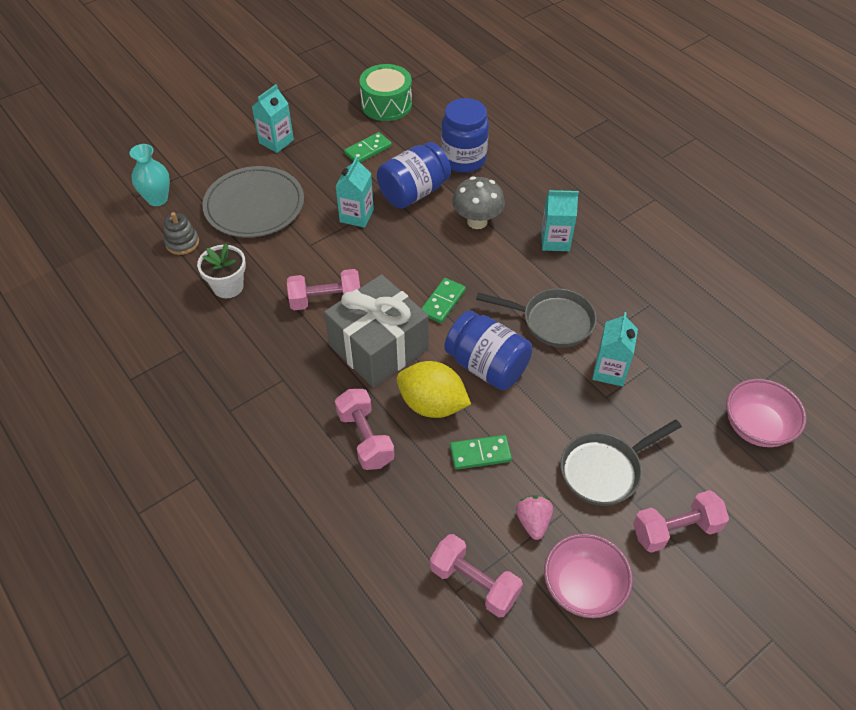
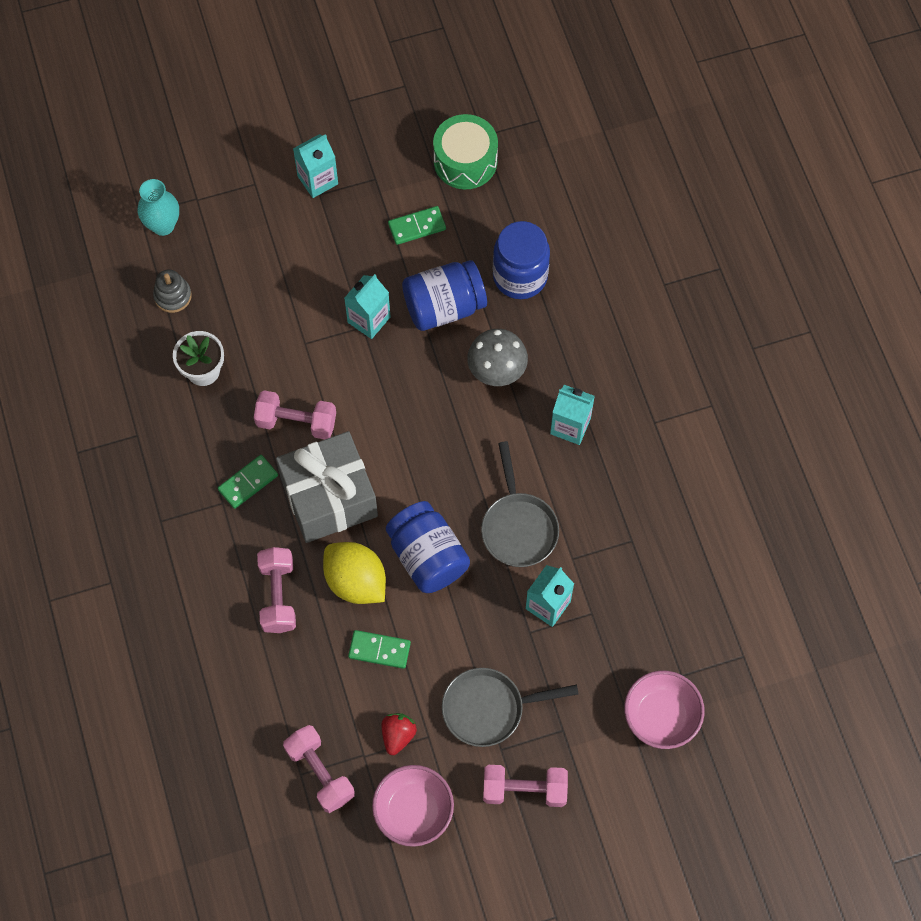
camera: 20 degrees right, 15 degrees up
(254, 206) = (263, 269): grey plate -> none
(442, 302) = (415, 465): green domino -> green domino (248, 482)
(533, 522) = (398, 735): pink strawberry -> red strawberry
(552, 321) = (518, 527): grey pan -> grey pan turned 45 degrees clockwise

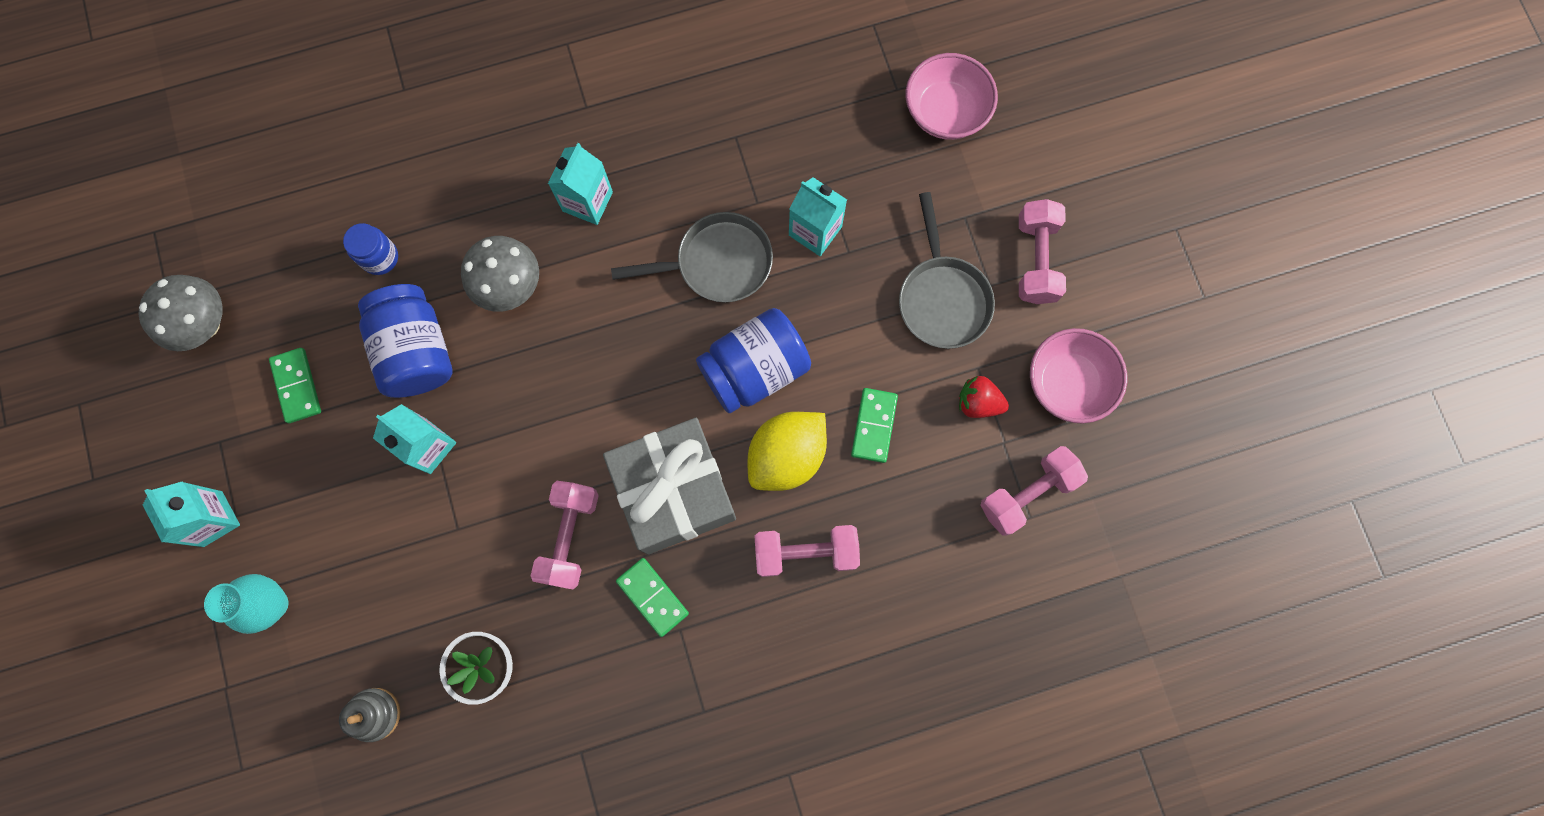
camera: 90 degrees left, 10 degrees up
(163, 225) = (263, 734): turquoise vase -> turquoise vase (272, 604)
(465, 161) = (205, 324): green drum -> grey mushroom
(520, 276) = (380, 257): blue jar -> blue jar, size x0.56

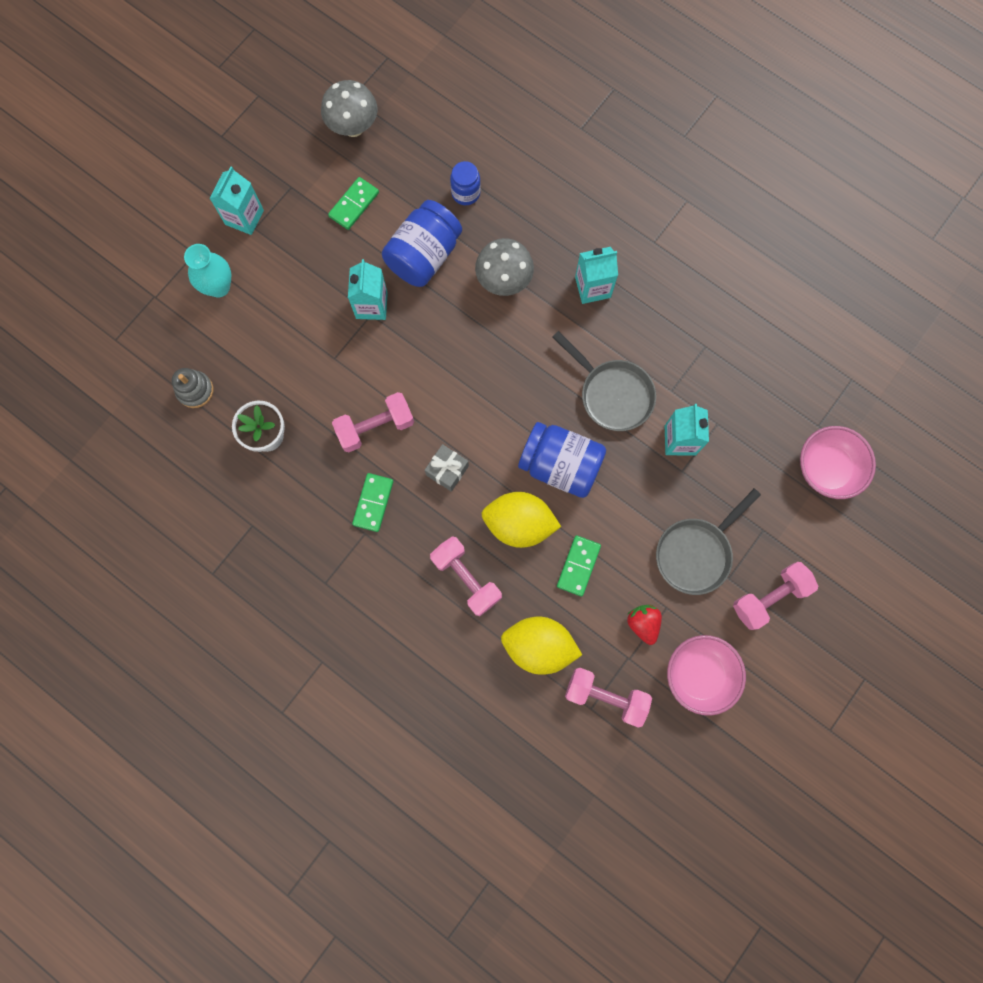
camera: 55 degrees right, 0 degrees up
(674, 492) = (447, 470): grey gift -> grey gift, size x0.43
(874, 426) = (578, 566): green domino -> green domino turned 45 degrees counterclockwise
(930, 526) = (539, 646): none -> yellow lemon

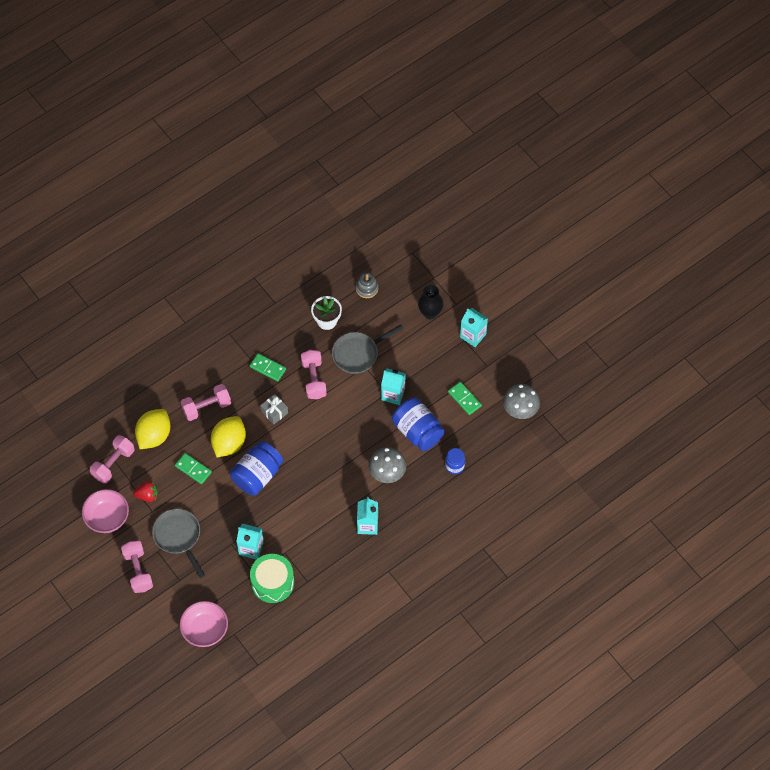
camera: 105 degrees right, 15 degrees down
(218, 287) = (430, 313): turquoise vase -> black vase
(612, 394) = (293, 517): grey pan -> grey pan (358, 354)
(723, 394) = (272, 582): none -> green drum

